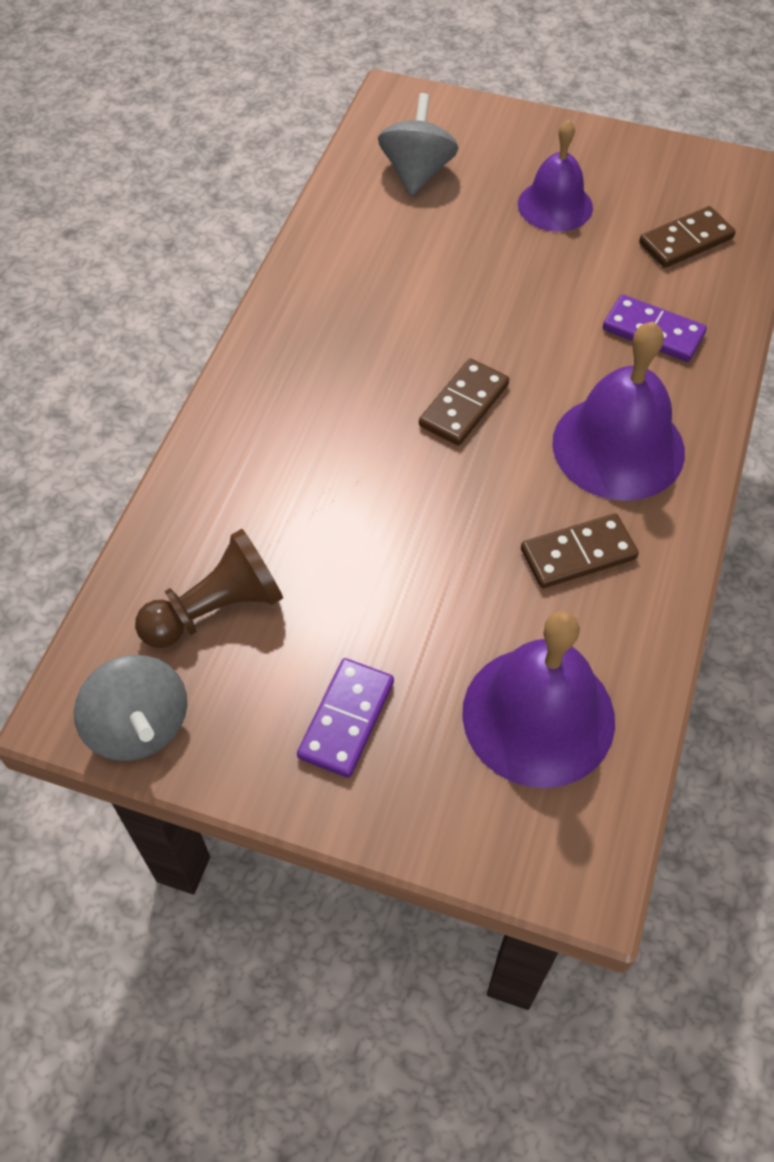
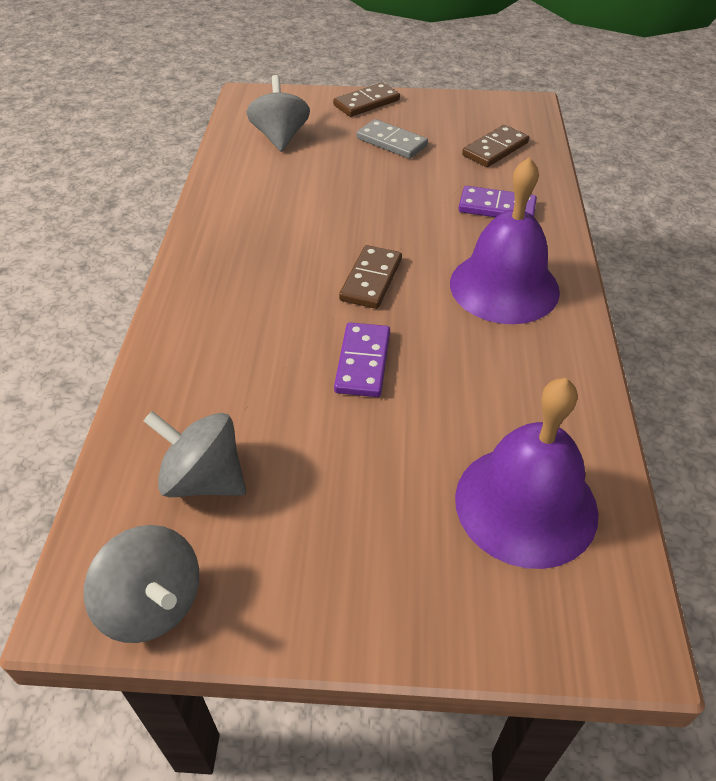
camera: 15 degrees left, 10 degrees down
(216, 609) = (203, 479): brown pawn -> grey spinning top
(346, 719) = (355, 549): purple domino -> purple domino (363, 362)
(555, 205) = (391, 142): purple bell -> grey domino
(578, 554) = (505, 368): brown domino -> brown domino (366, 103)

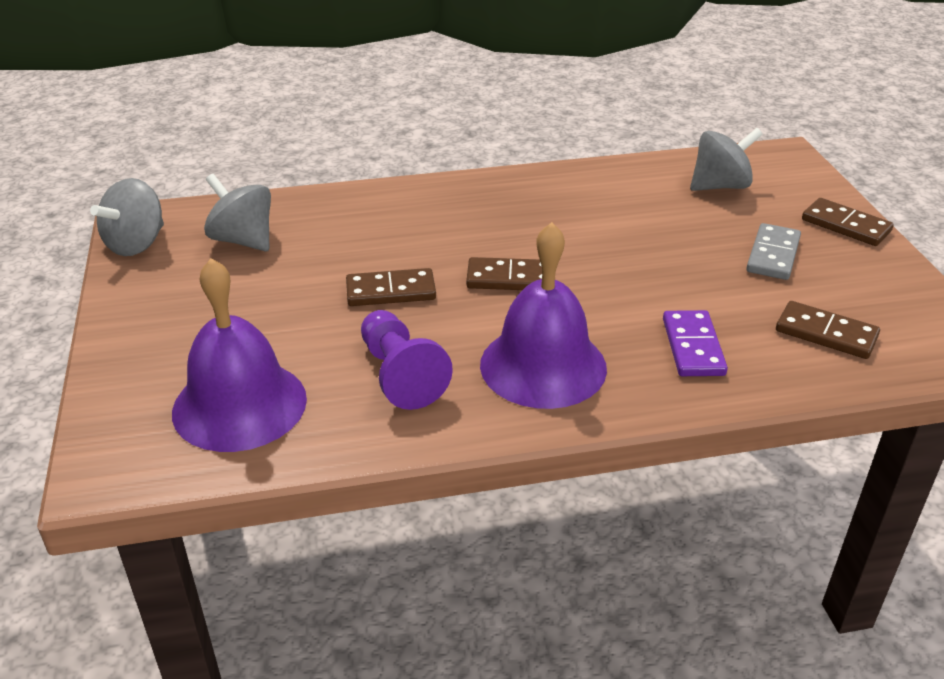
camera: 75 degrees right, 10 degrees down
(203, 479) = (243, 240): grey spinning top -> grey spinning top turned 60 degrees counterclockwise
(363, 362) = (391, 291): purple domino -> brown domino
(500, 375) = (400, 375): none -> purple pawn

